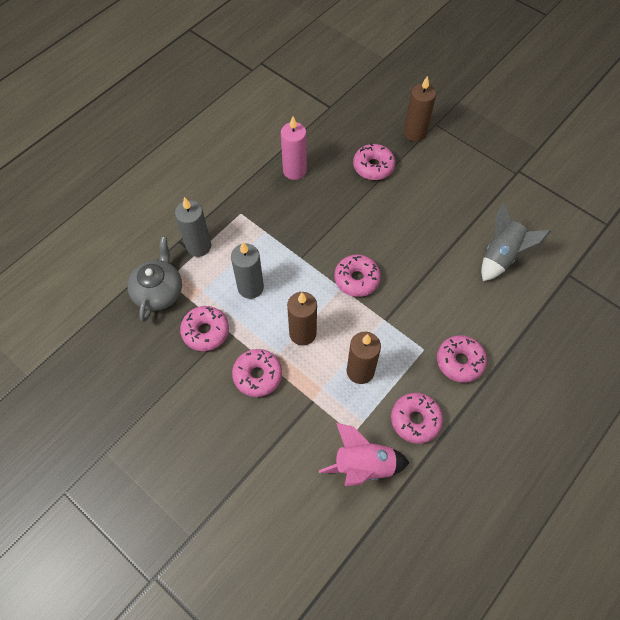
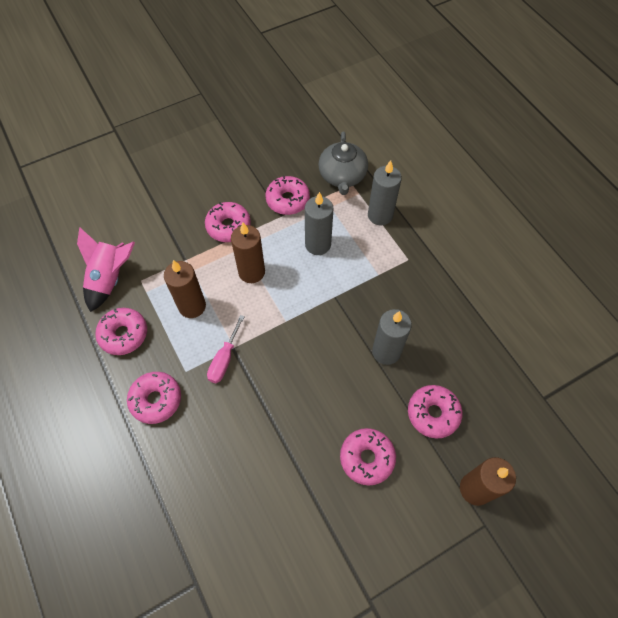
camera: 110 degrees right, 0 degrees up
(159, 291) = (342, 176): grey teapot -> grey teapot turned 60 degrees clockwise
(294, 171) = (450, 326): pink candle -> none
(336, 207) = (386, 352): none -> grey candle
(356, 279) = (289, 339): pink donut -> pink donut (367, 458)
(398, 322) = (224, 359): none -> pink screwdriver
(501, 256) = (254, 509): grey rocket -> none

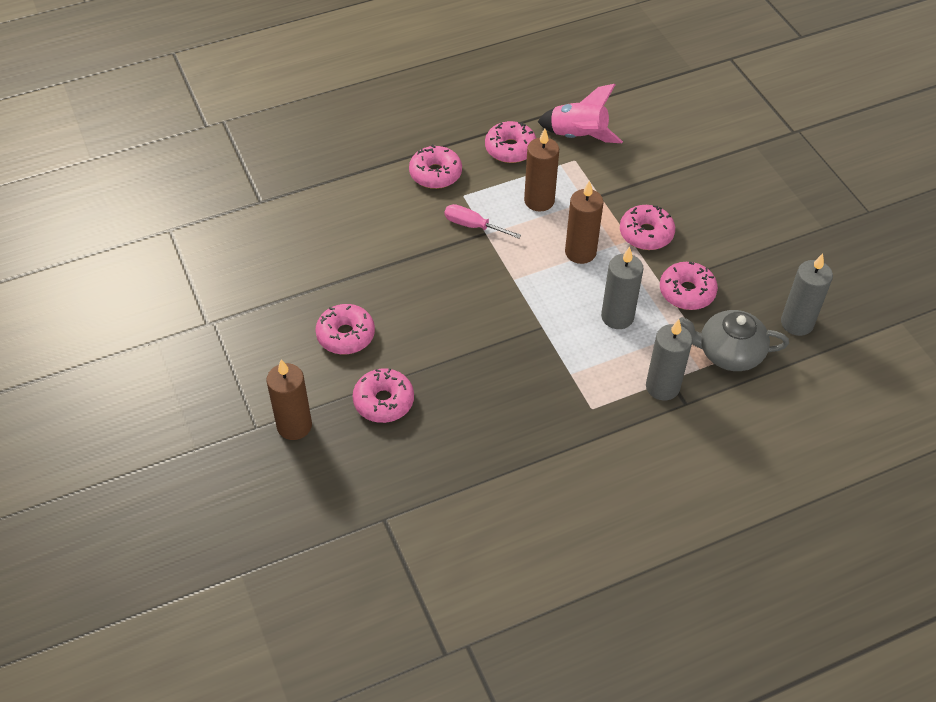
camera: 95 degrees right, 10 degrees down
(386, 352) = (464, 368): grey candle -> grey candle (797, 323)

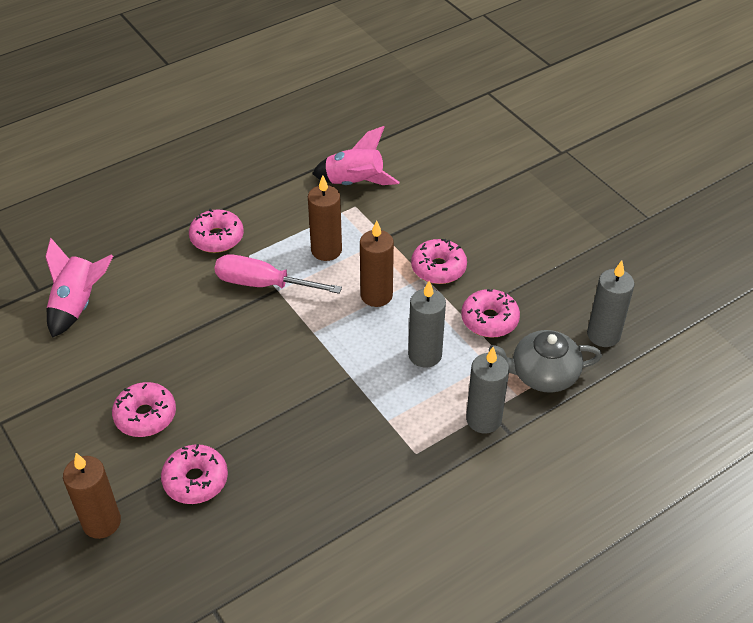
camera: 10 degrees left, 5 degrees down
(296, 221) = (78, 305): none -> pink rocket
(473, 226) = (263, 284): pink screwdriver -> pink screwdriver, size x1.54
(510, 149) = (289, 203): pink donut -> none

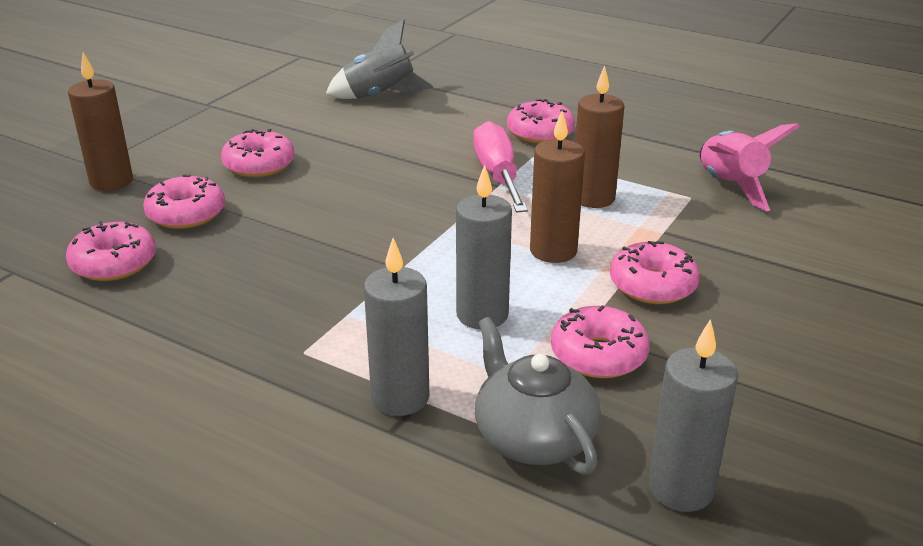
camera: 65 degrees right, 15 degrees down
(78, 305) = (380, 96): pink rocket -> grey rocket
(243, 539) = (114, 263): none -> pink donut

